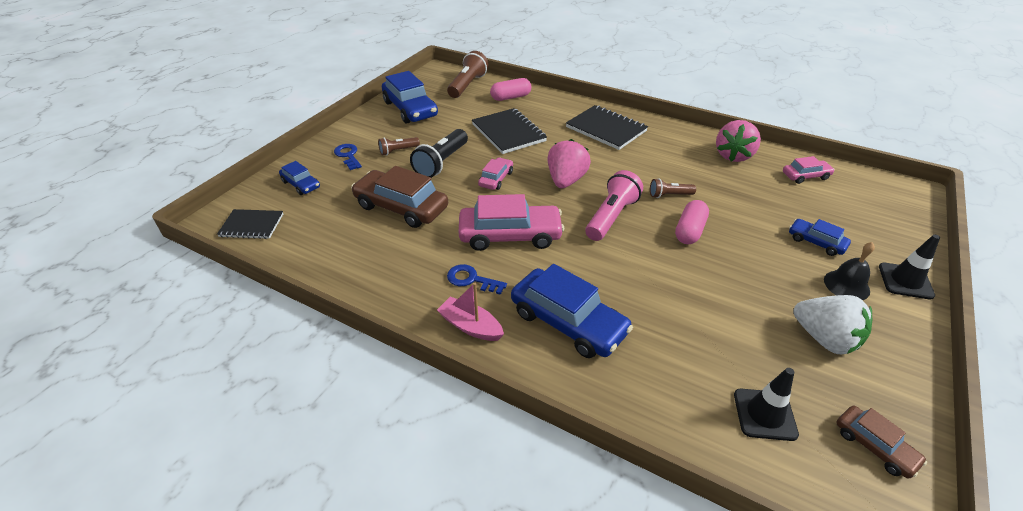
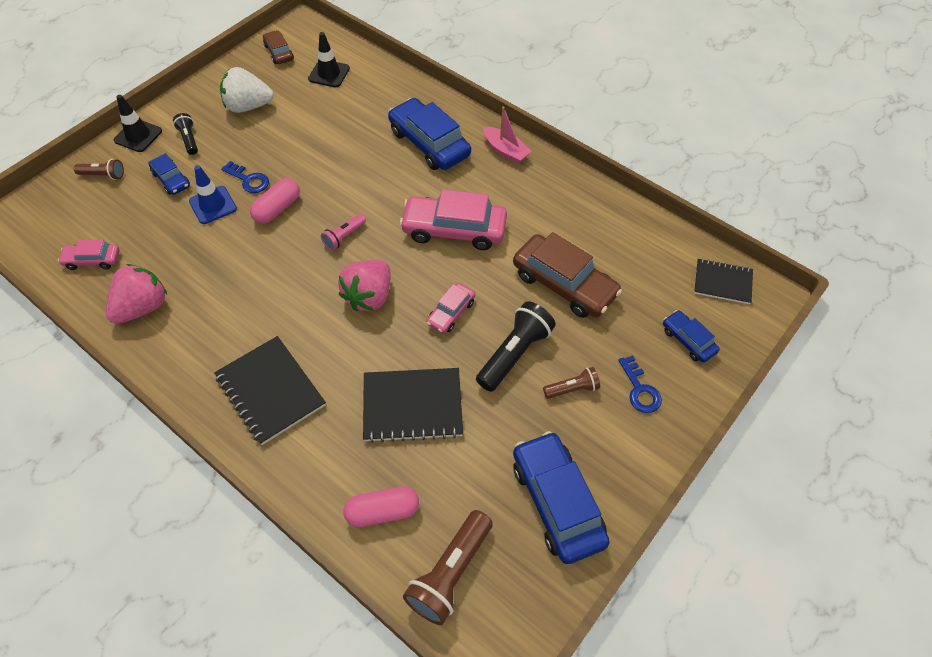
camera: 170 degrees left, 15 degrees up
(471, 279) = (499, 189): blue key -> blue key (249, 180)
(508, 133) = (412, 406): black notebook -> black notebook turned 75 degrees counterclockwise
(611, 217) = (344, 237): pink flashlight -> pink flashlight, size x0.56
(669, 195) = (266, 256): brown flashlight -> brown flashlight (103, 175)
(752, 226) = (213, 205): none -> blue traffic cone
(824, 338) = (248, 106): white strawberry -> white strawberry turned 60 degrees counterclockwise
(846, 285) = (189, 139): black bell -> black flashlight

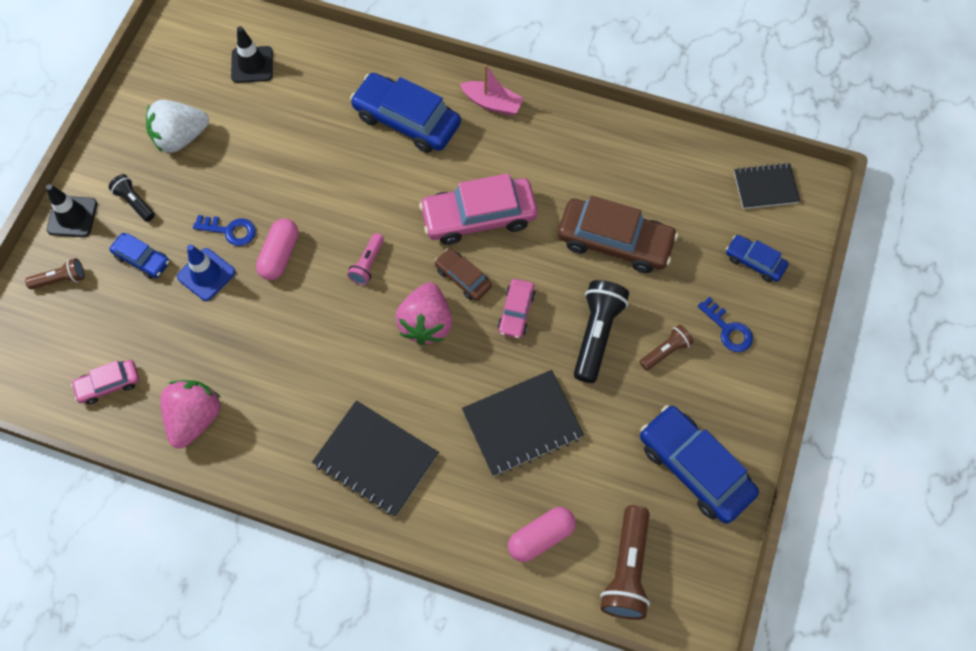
camera: 20 degrees left, 10 degrees up
(279, 52) = (179, 54): brown car -> brown car (463, 278)

